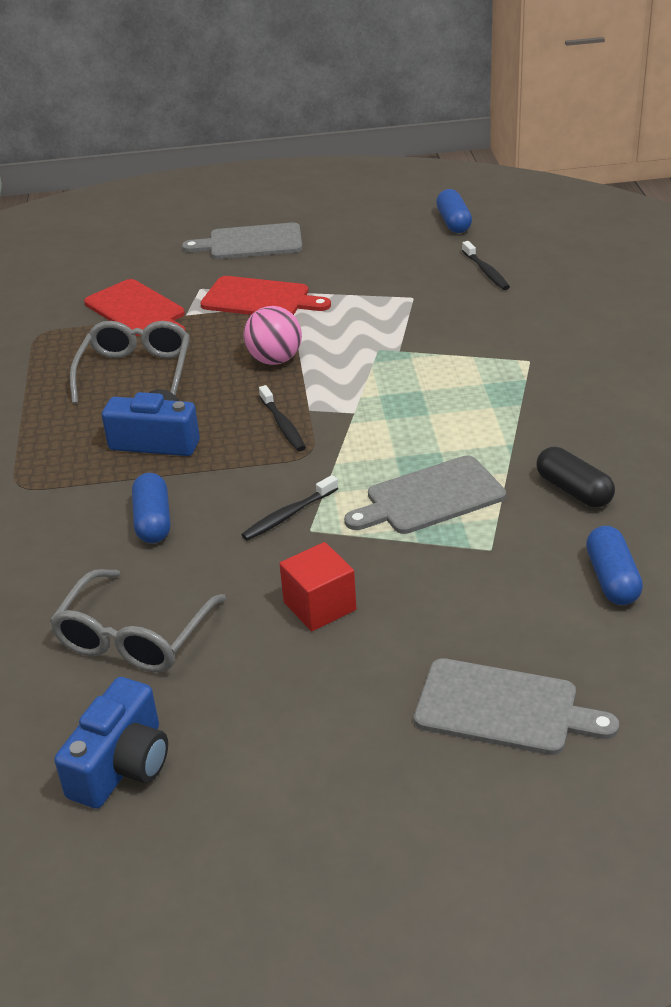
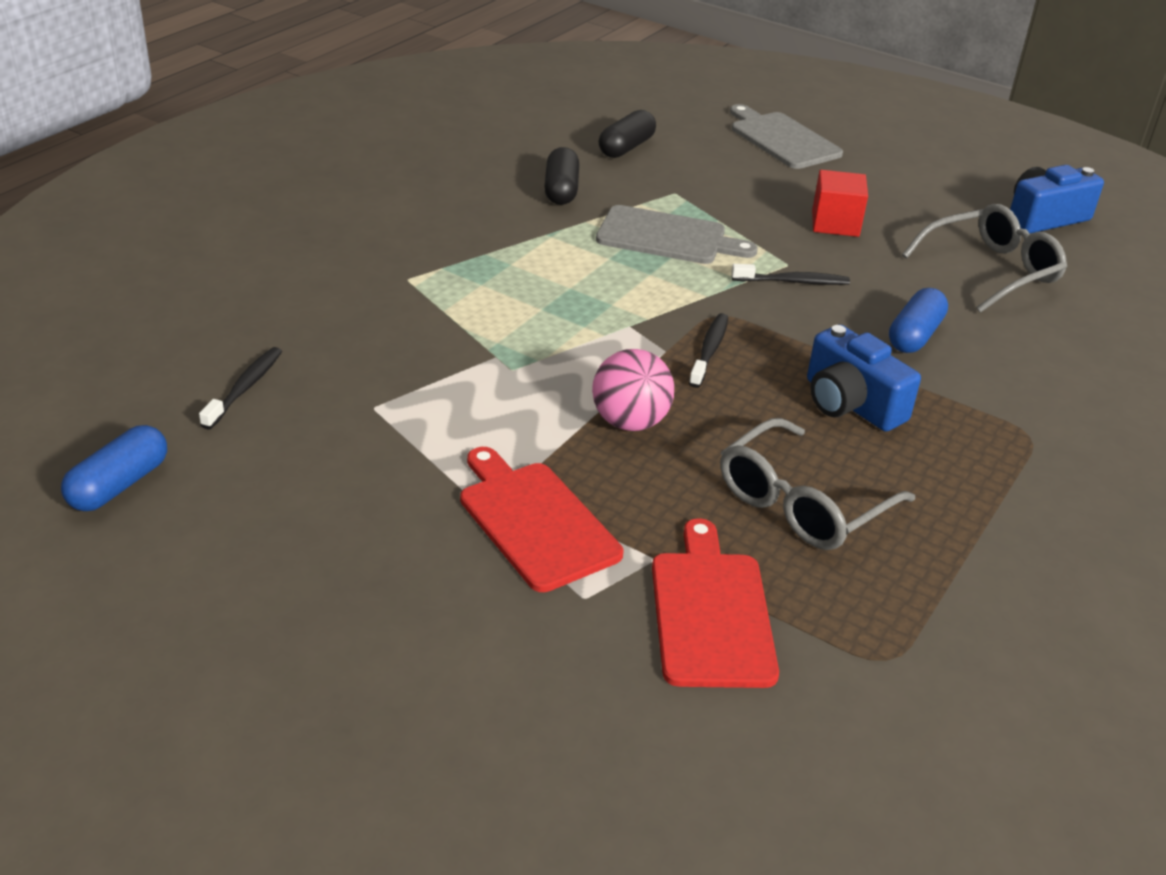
camera: 145 degrees left, 0 degrees up
(251, 242) = (402, 648): grey cutting board -> none
(612, 579) = (626, 147): blue capsule -> black capsule

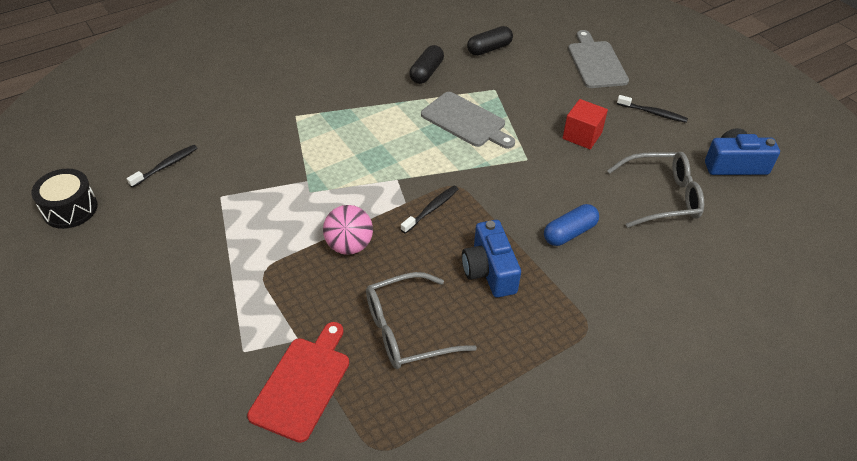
camera: 25 degrees right, 10 degrees up
(119, 485) = (70, 209): blue capsule -> black drum
(535, 521) = (252, 295): red cutting board -> none
(793, 282) = (520, 173): black toothbrush -> black toothbrush (653, 113)

